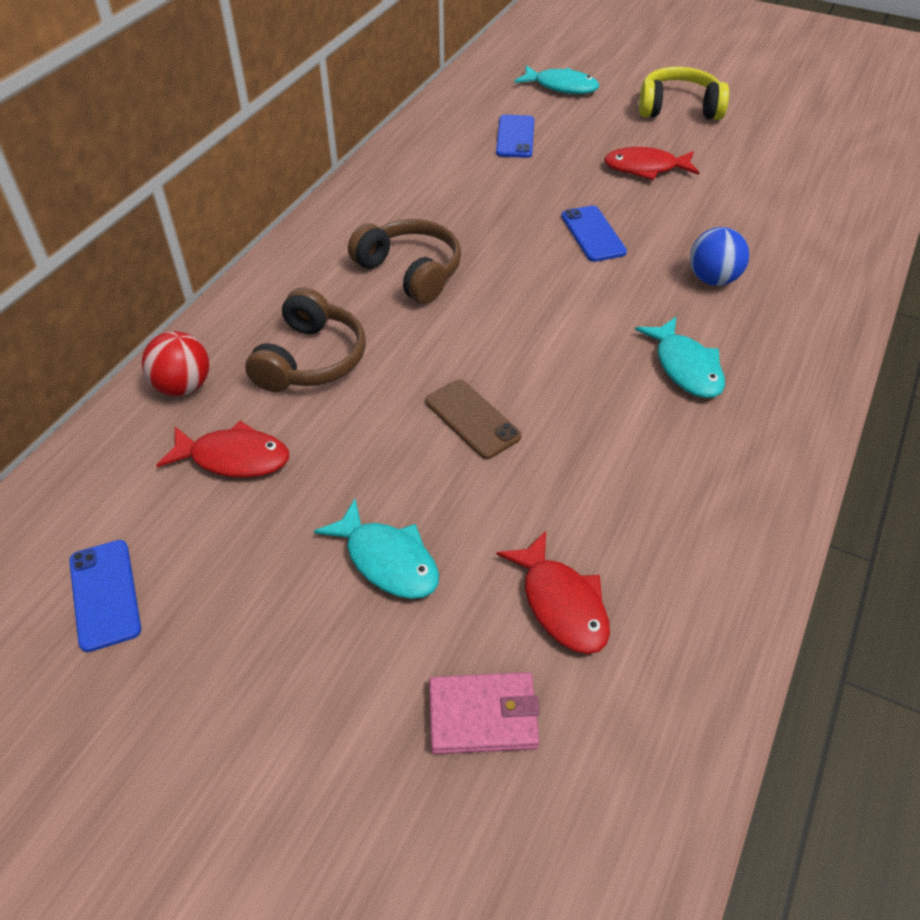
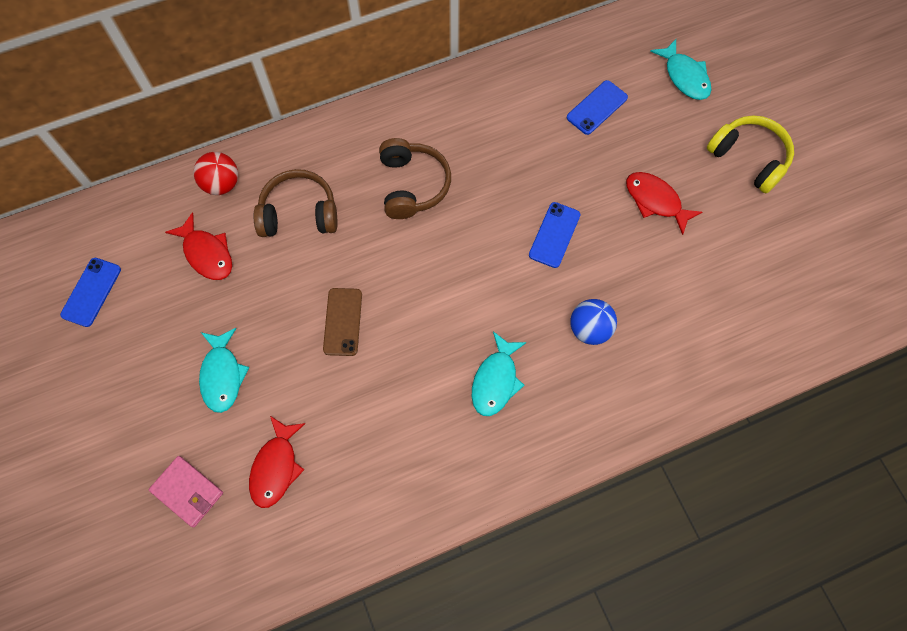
camera: 40 degrees right, 20 degrees up
(310, 359) = (299, 213): brown headphones -> brown headphones turned 150 degrees counterclockwise

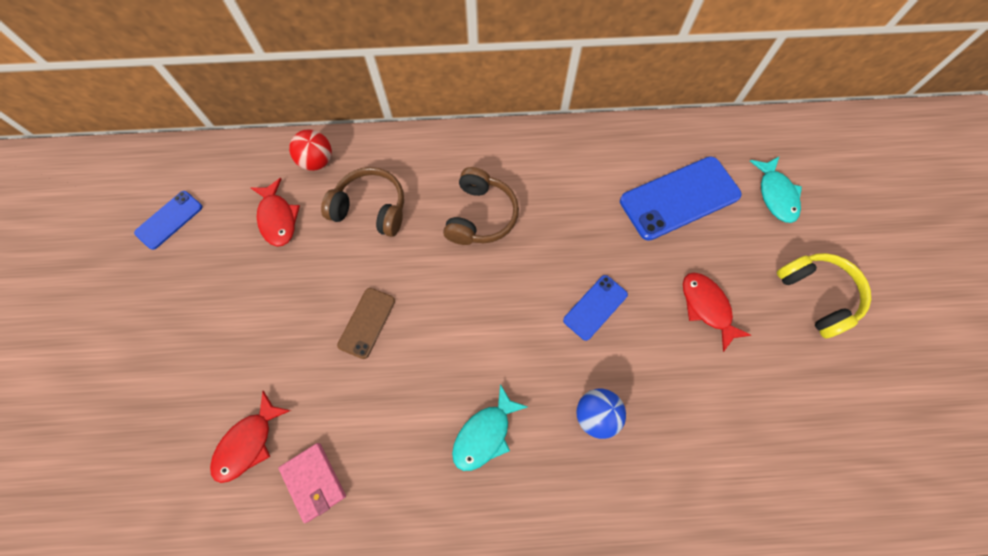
camera: 20 degrees right, 0 degrees up
(187, 492) = (162, 436): pink wallet -> pink wallet (314, 482)
(222, 375) = (241, 335): turquoise fish -> none
(597, 107) = (679, 198): blue phone -> blue phone, size x1.83

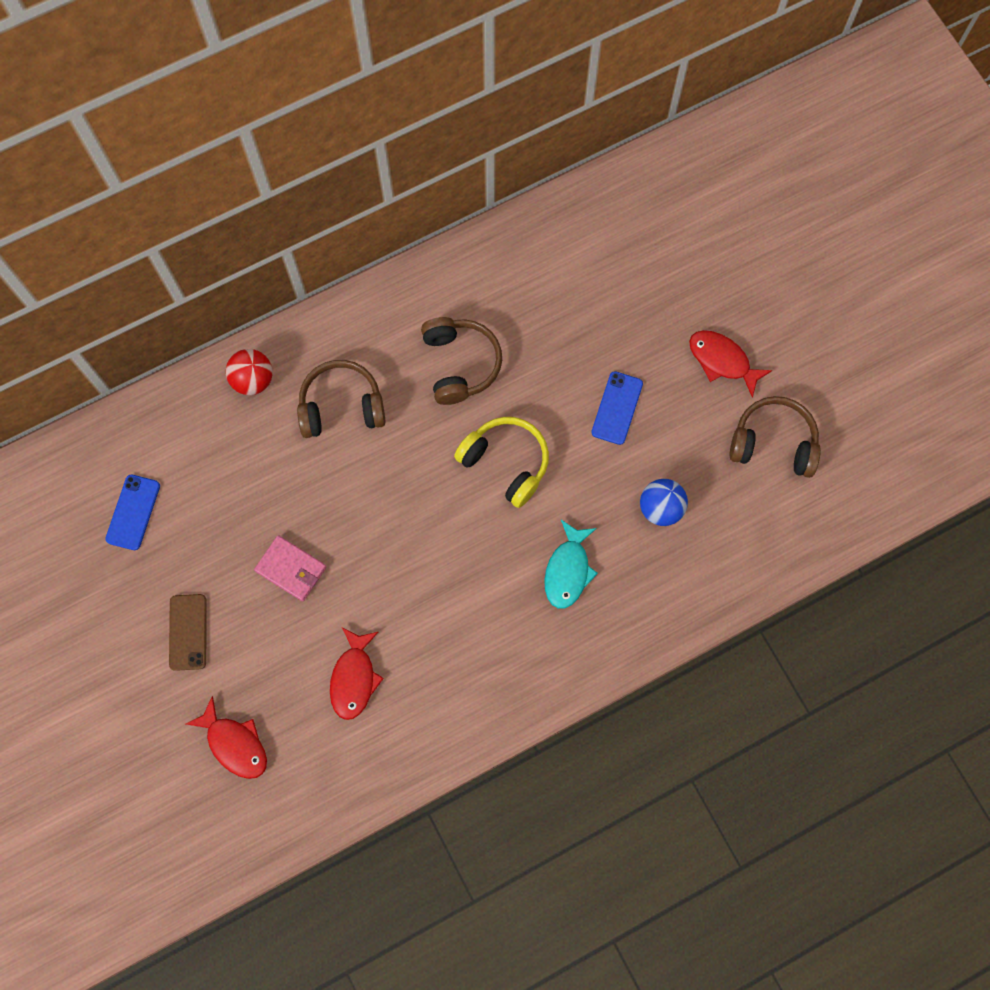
camera: 25 degrees left, 5 degrees up
(278, 218) = (249, 459): red fish -> red fish (234, 744)
(314, 482) = (434, 681): pink wallet -> pink wallet (291, 569)
(367, 322) = (403, 522): brown phone -> brown phone (188, 632)
(679, 198) = (653, 257): blue phone -> none
(727, 402) = (773, 443): none -> brown headphones
(775, 195) = (747, 212): turquoise fish -> none
(816, 295) = (820, 303): yellow headphones -> yellow headphones (506, 463)

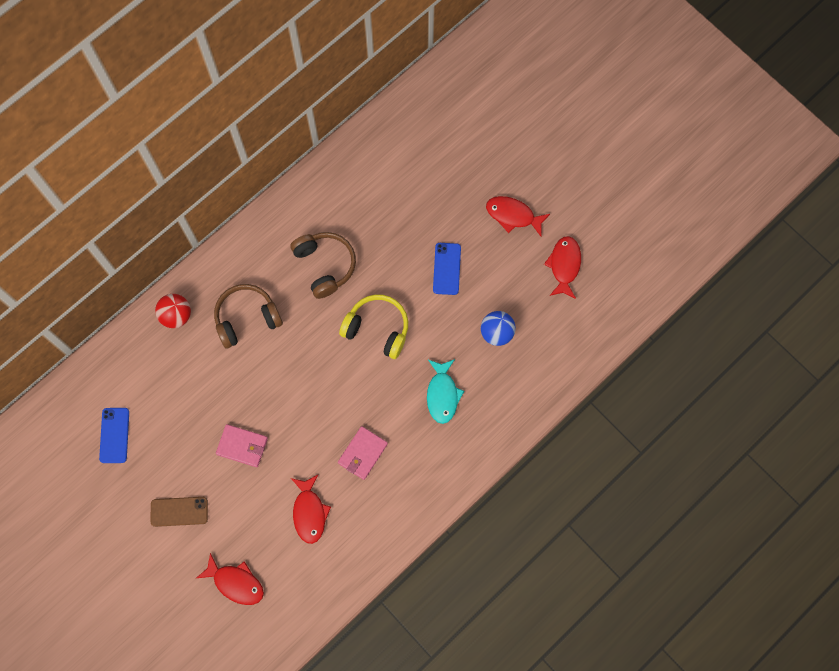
camera: 15 degrees left, 0 degrees up
(188, 632) = (179, 511): brown phone -> brown phone turned 75 degrees counterclockwise
(443, 620) = (362, 453): none -> pink wallet
(773, 443) = (564, 265): brown headphones -> red fish

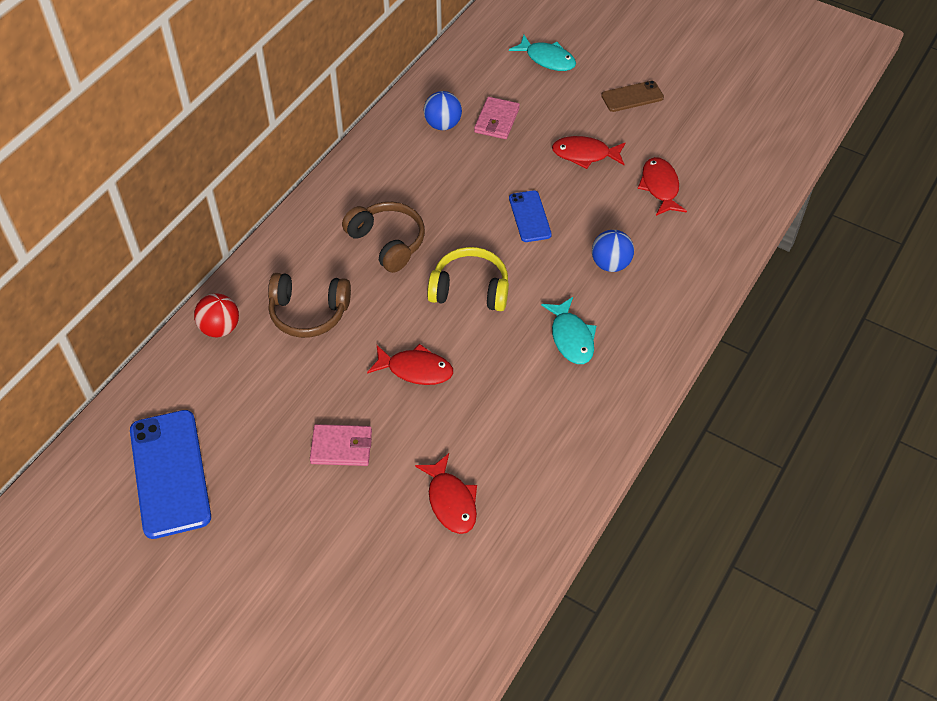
camera: 15 degrees left, 20 degrees down
(114, 435) = (170, 473): blue phone -> blue phone, size x1.83
(179, 511) = (278, 541): brown phone -> brown phone (632, 97)
(235, 583) = (378, 608): red fish -> red fish (415, 369)
(247, 318) = (309, 312): brown headphones -> brown headphones turned 135 degrees counterclockwise
(362, 453) = (496, 420): pink wallet -> pink wallet (496, 120)
(403, 153) = (443, 124): none -> blue ball
(515, 101) = (547, 59): none -> turquoise fish

